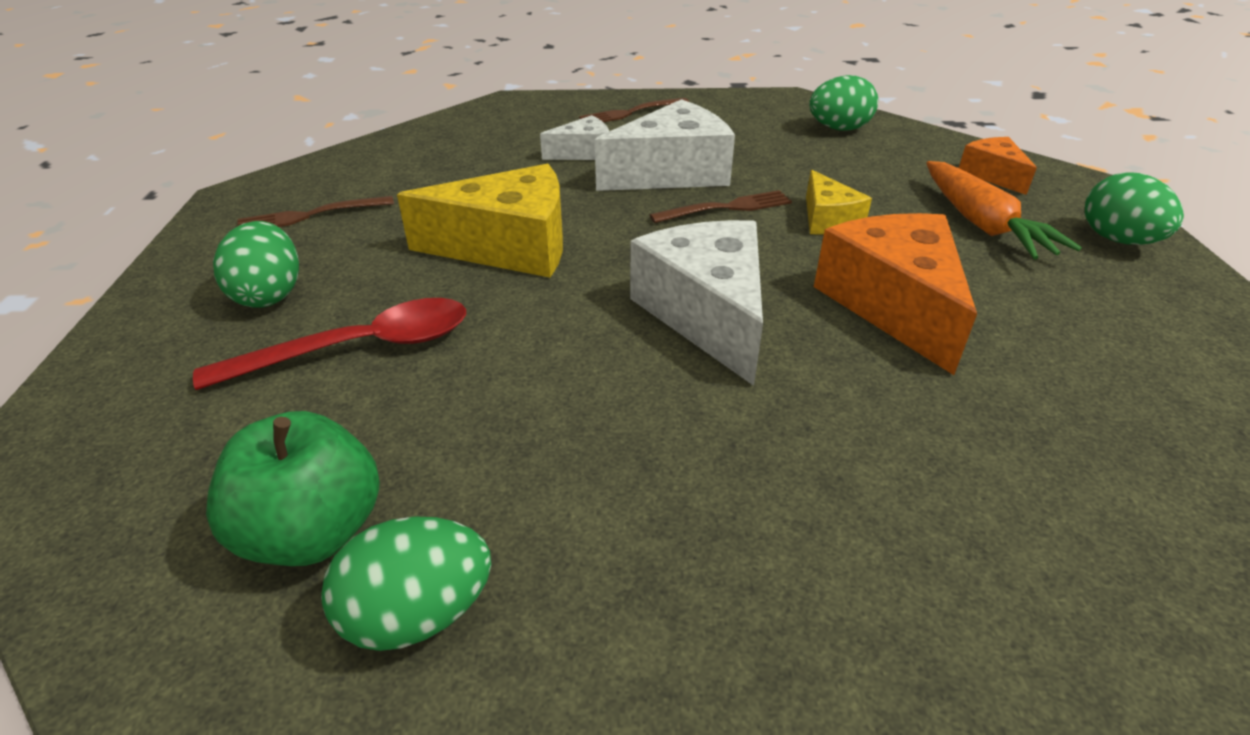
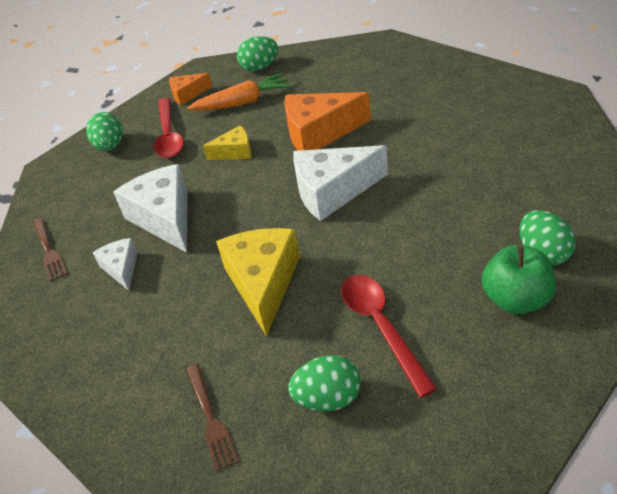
camera: 85 degrees left, 5 degrees up
(727, 208) = (217, 190): brown fork -> none
(869, 166) = (169, 136): none -> red spoon

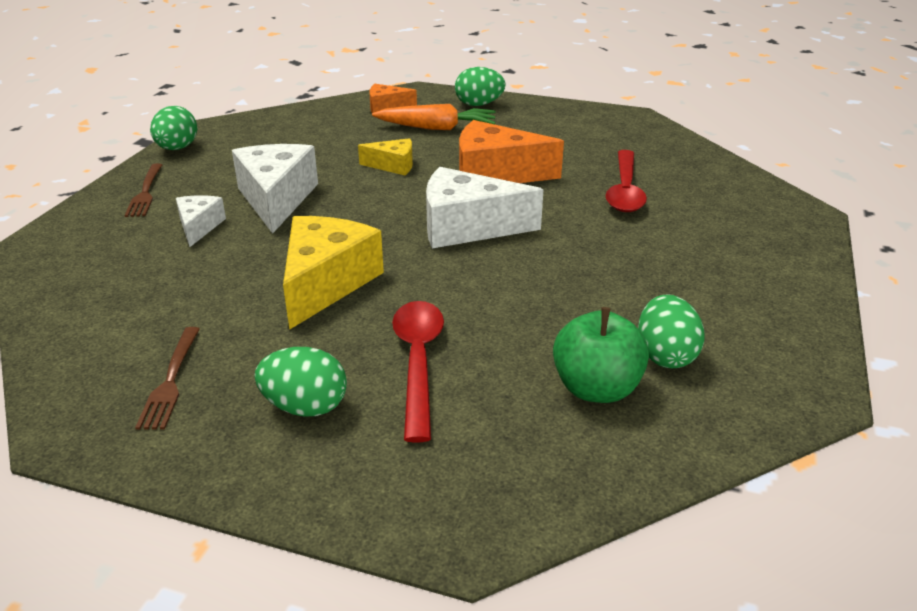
camera: 15 degrees right, 10 degrees down
(110, 146) = (276, 128): green egg -> green egg (177, 148)
(169, 136) = (339, 135): red spoon -> red spoon (625, 190)

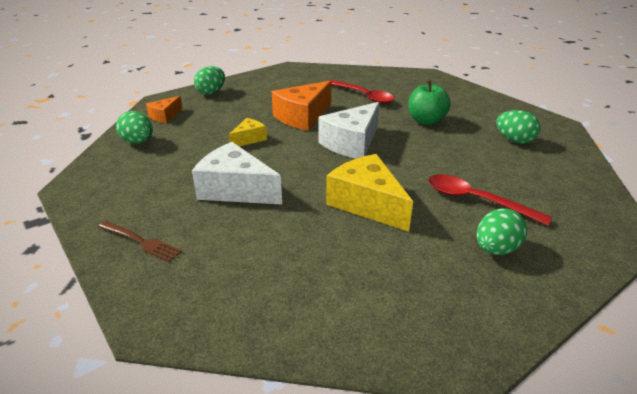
camera: 55 degrees left, 0 degrees up
(171, 381) = (433, 295): brown fork -> none
(177, 148) = (85, 207): green egg -> green egg (138, 142)
(199, 227) = (234, 231): white cheese -> none
(436, 128) = (221, 112): orange carrot -> none
(596, 388) = (529, 164): green apple -> green apple (426, 121)

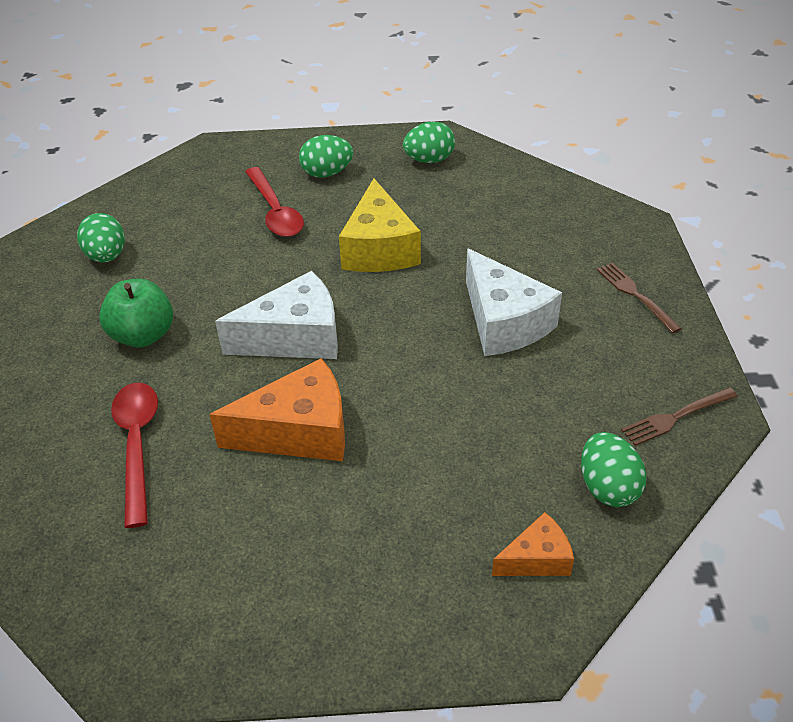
camera: 145 degrees left, 10 degrees up
(101, 177) = (675, 417): none -> brown fork
(211, 92) = (398, 623): green egg -> green egg (429, 160)
(249, 139) = (426, 411): yellow cheese -> none

